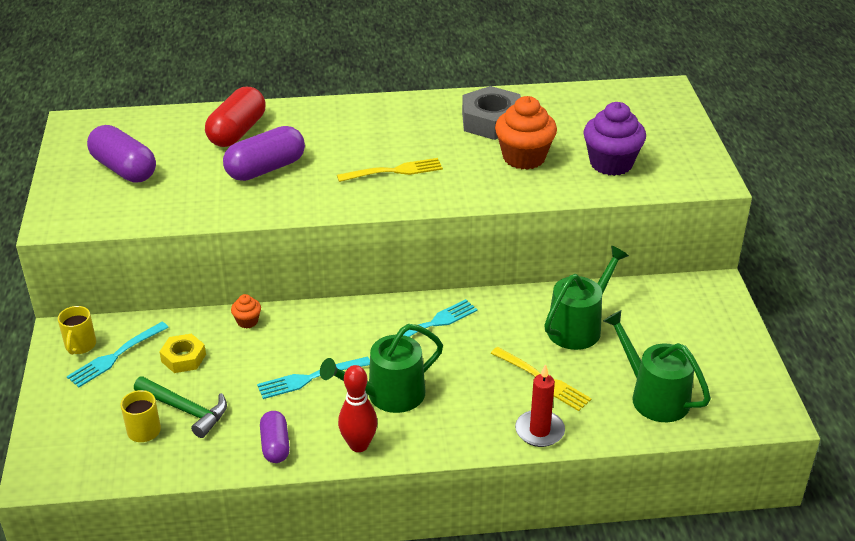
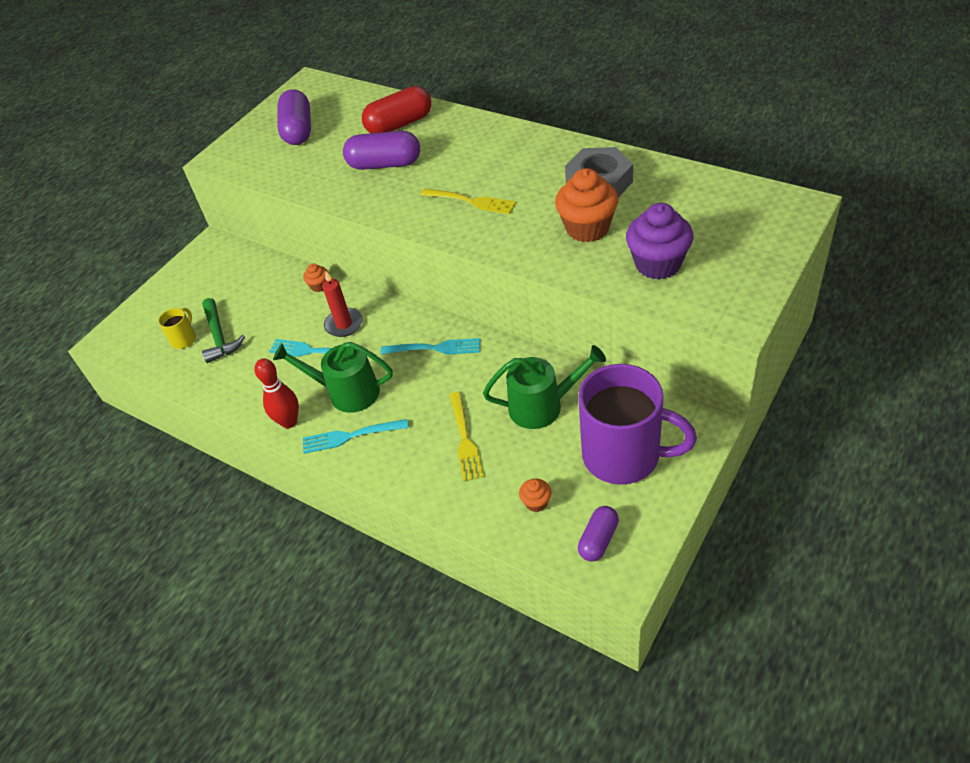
camera: 45 degrees right, 10 degrees up
(80, 345) = (210, 258): yellow mug -> none
(116, 356) = (222, 275): turquoise fork -> turquoise fork (351, 436)
(183, 358) = (256, 296): yellow nut -> none
(275, 445) = (241, 393): purple capsule -> purple capsule (598, 540)
(539, 431) = (417, 481): red candle -> red candle (344, 324)
(654, 396) = (536, 502): green watering can -> orange cupcake
(681, 332) = (624, 455): none -> purple mug

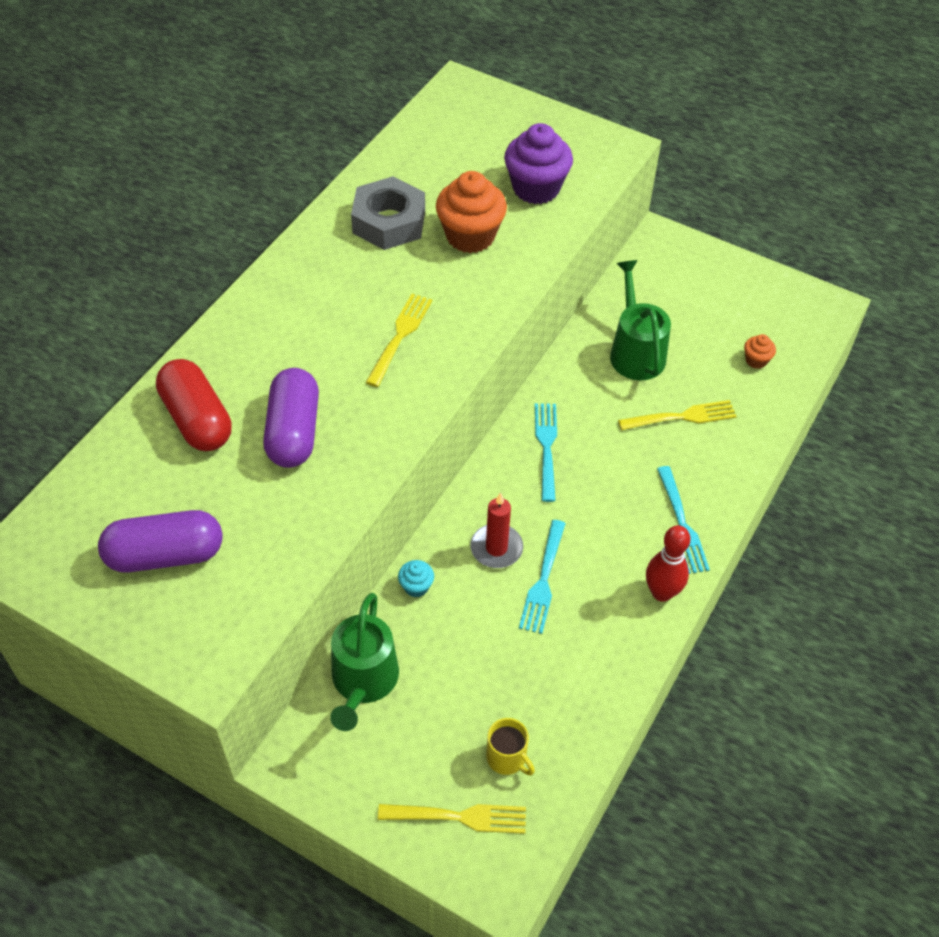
camera: 100 degrees left, 5 degrees up
(154, 318) = (458, 817): none -> yellow fork
(184, 339) = (507, 758): yellow mug -> yellow mug turned 150 degrees counterclockwise
(219, 336) = (506, 707): green hammer -> none
(319, 286) = (416, 586): orange cupcake -> turquoise cupcake
(347, 392) = (614, 533): green watering can -> green watering can (363, 681)
(598, 540) = (791, 318): purple capsule -> none
(624, 455) = (696, 294): purple mug -> none

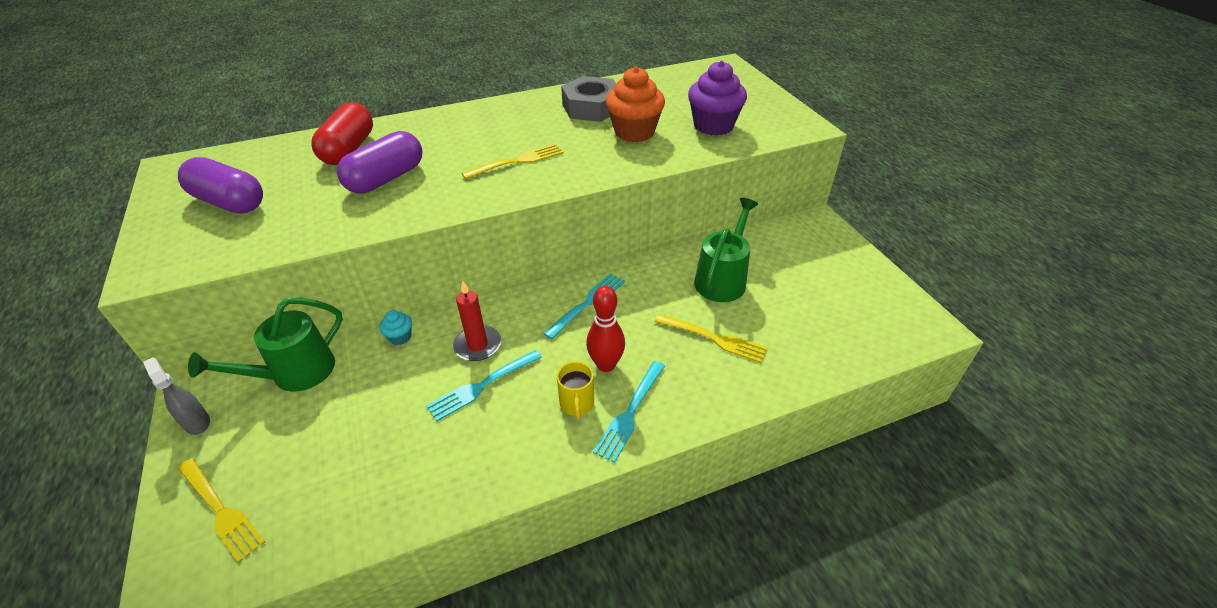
camera: 40 degrees right, 10 degrees down
(334, 780) = (197, 422): none -> grey spray bottle
(507, 758) = (303, 493): yellow mug -> yellow mug (577, 404)
(661, 592) = (556, 453): red bowling pin -> red bowling pin (606, 365)
(756, 360) = (821, 333): orange cupcake -> none

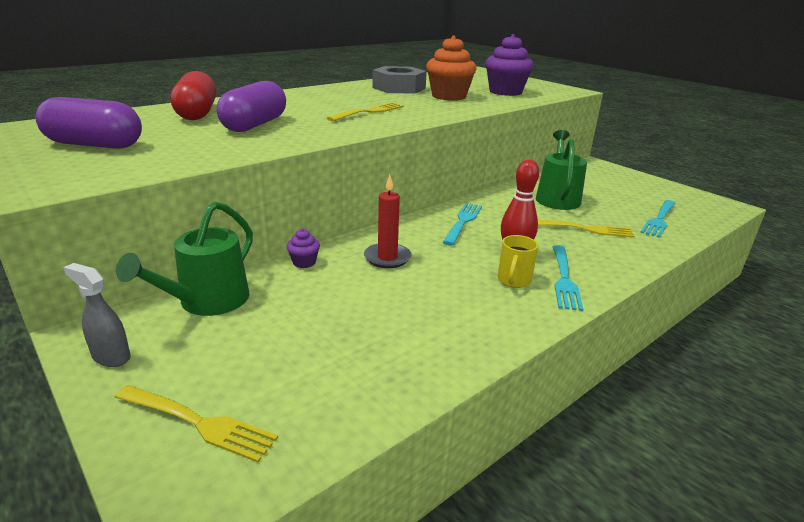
camera: 20 degrees left, 15 degrees down
(400, 337) = (304, 262): turquoise cupcake -> purple cupcake
(482, 385) = (416, 282): turquoise fork -> turquoise fork (659, 219)
(577, 404) = (514, 280): yellow mug -> yellow mug turned 45 degrees clockwise

